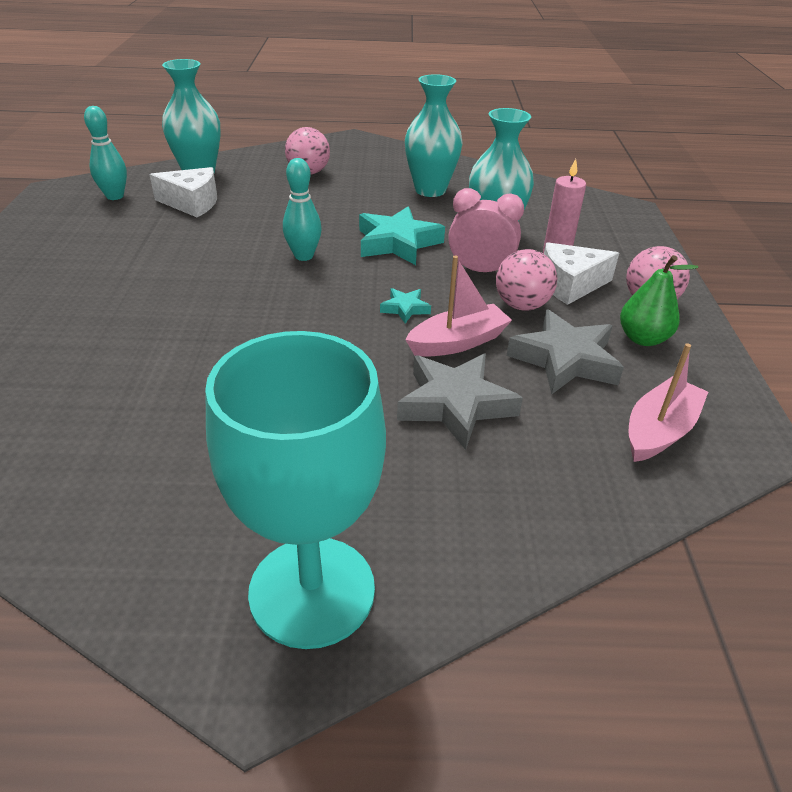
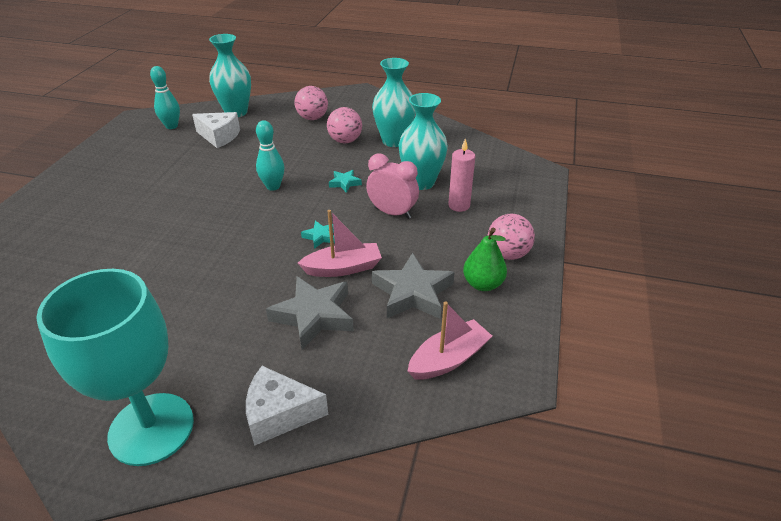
camera: 15 degrees right, 0 degrees up
(397, 243) = (344, 183): turquoise star -> turquoise star, size x0.49
(521, 305) = (406, 245): pink ball -> pink ball (345, 141)
(570, 285) = (453, 232): white cheese -> white cheese (279, 414)

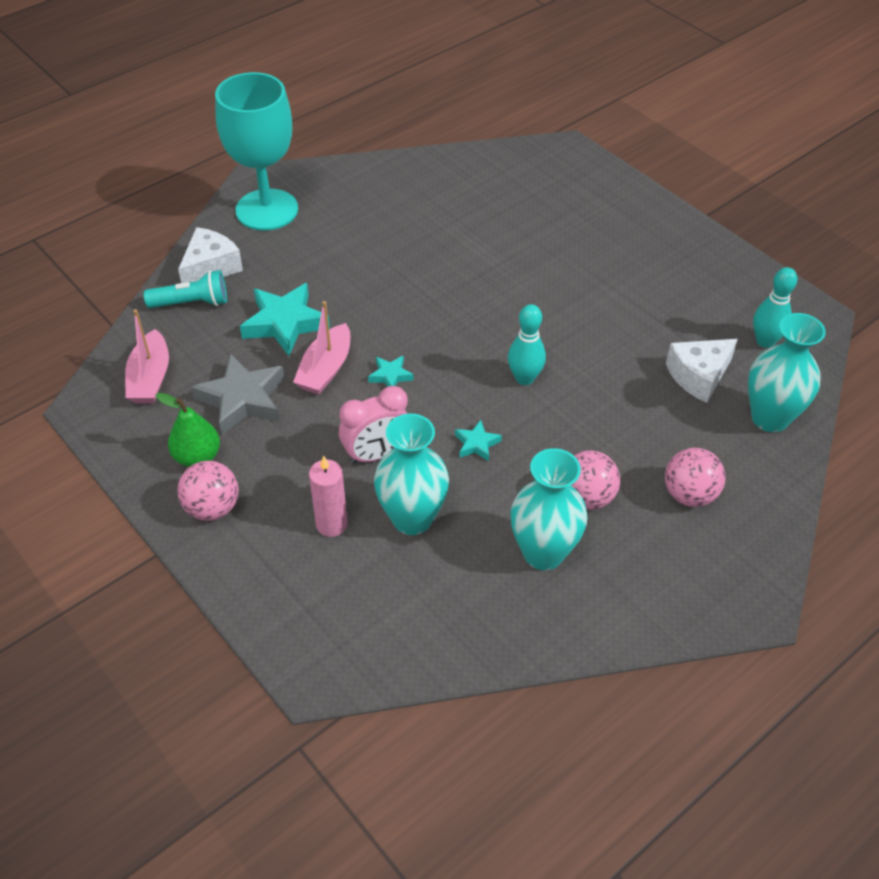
camera: 125 degrees right, 10 degrees up
(314, 316) = (285, 323): grey star -> turquoise star
(340, 394) = (192, 303): none -> turquoise flashlight

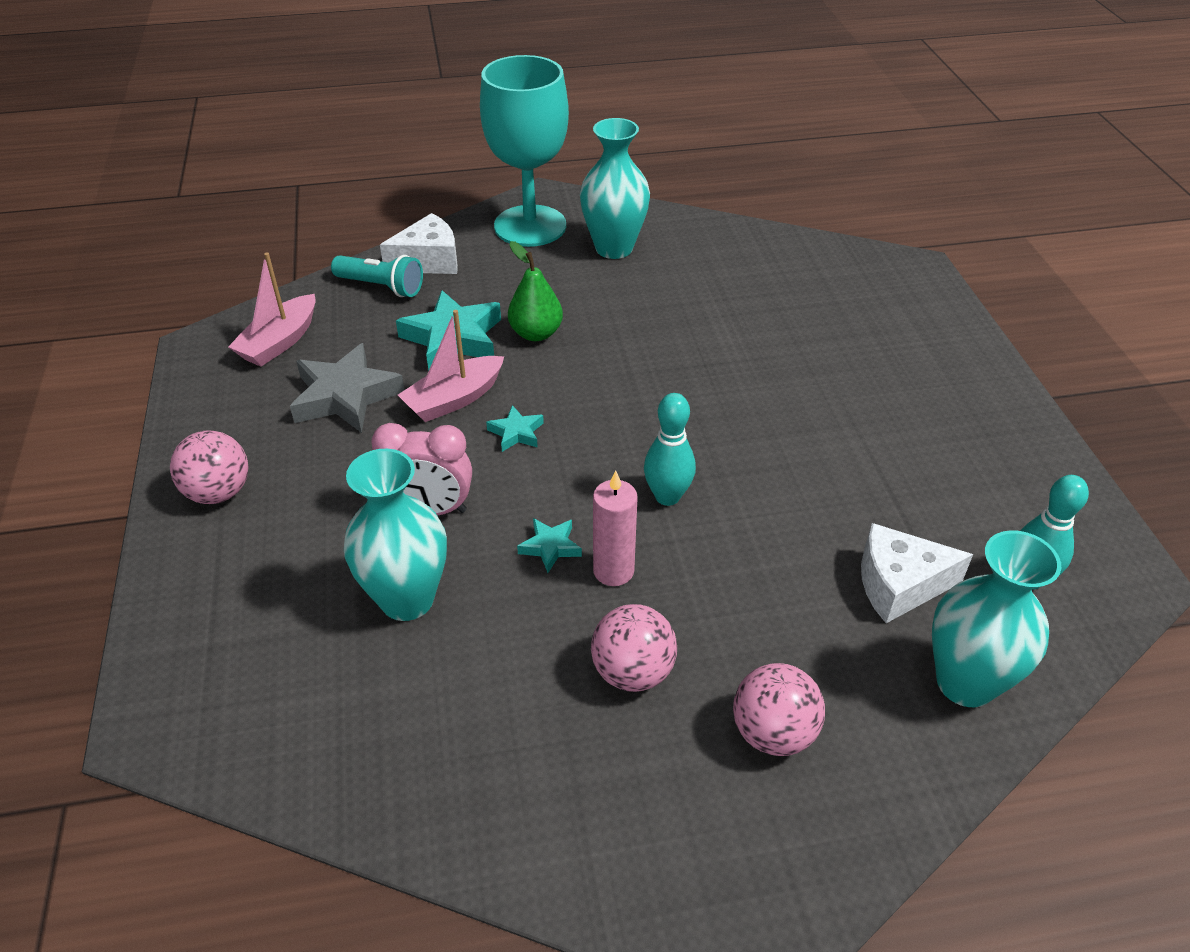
camera: 30 degrees right, 5 degrees down
(197, 457) = (252, 435): green pear -> green pear (536, 333)
(331, 524) = (317, 565): pink candle -> pink candle (613, 571)
(543, 553) = (523, 715): turquoise vase -> turquoise vase (614, 248)

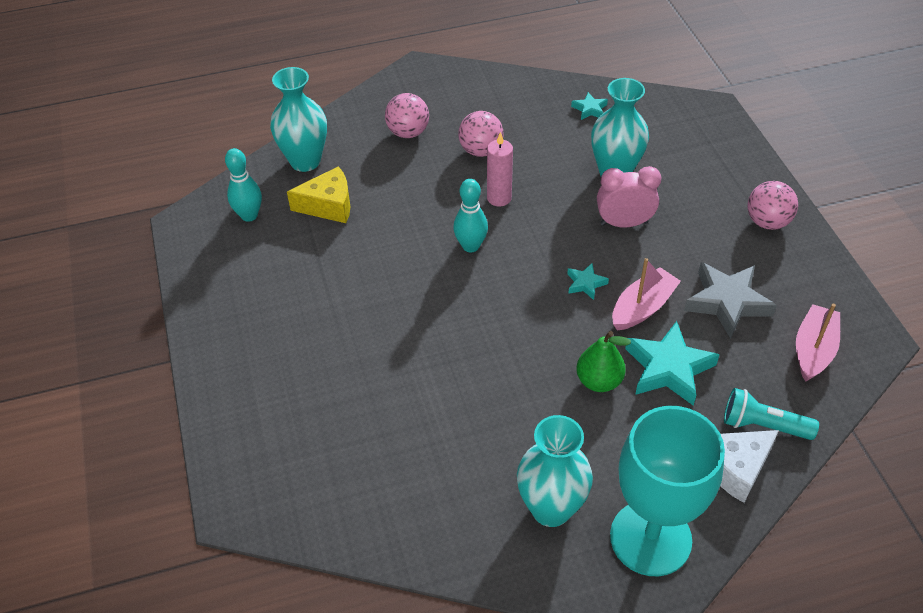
camera: 175 degrees right, 5 degrees up
(550, 547) = (540, 208): turquoise star -> turquoise star (589, 109)
(899, 585) = (328, 205): white cheese -> yellow cheese

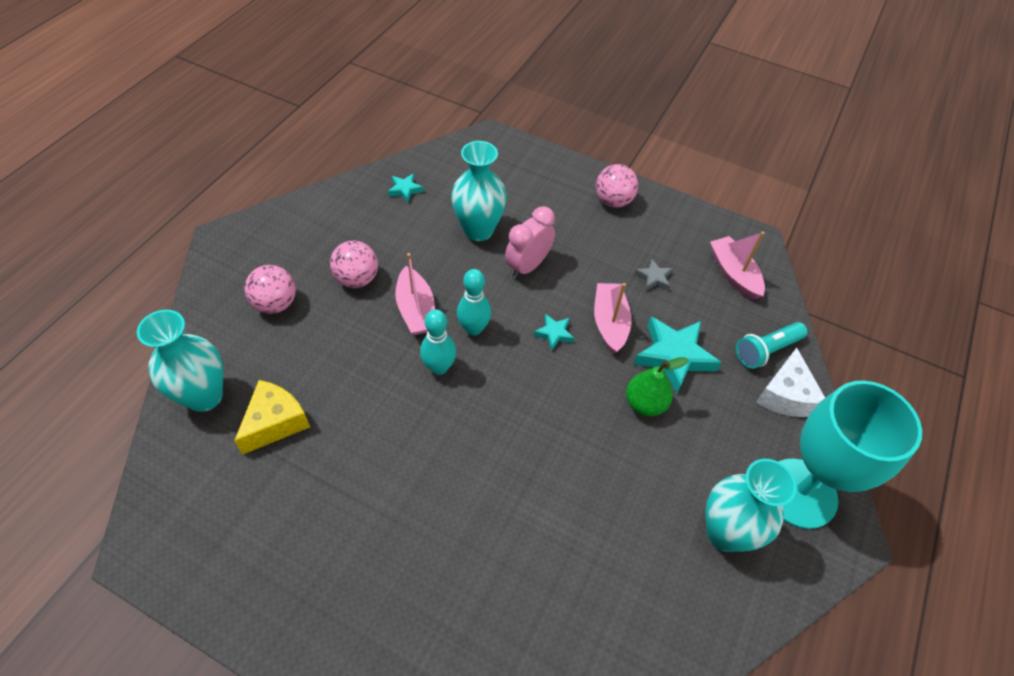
camera: 50 degrees left, 5 degrees up
(249, 215) = (205, 491): turquoise bowling pin -> turquoise bowling pin (473, 328)
(499, 198) = (416, 310): pink candle -> pink boat
(727, 302) = (653, 278): grey star -> grey star, size x0.49

